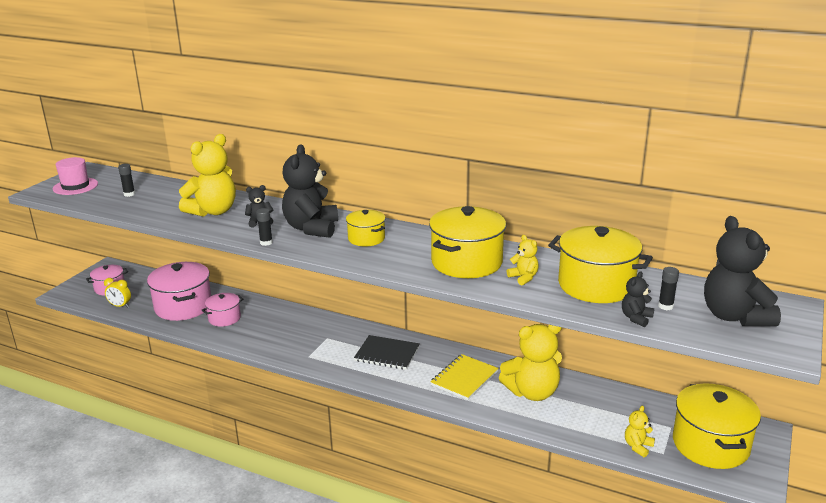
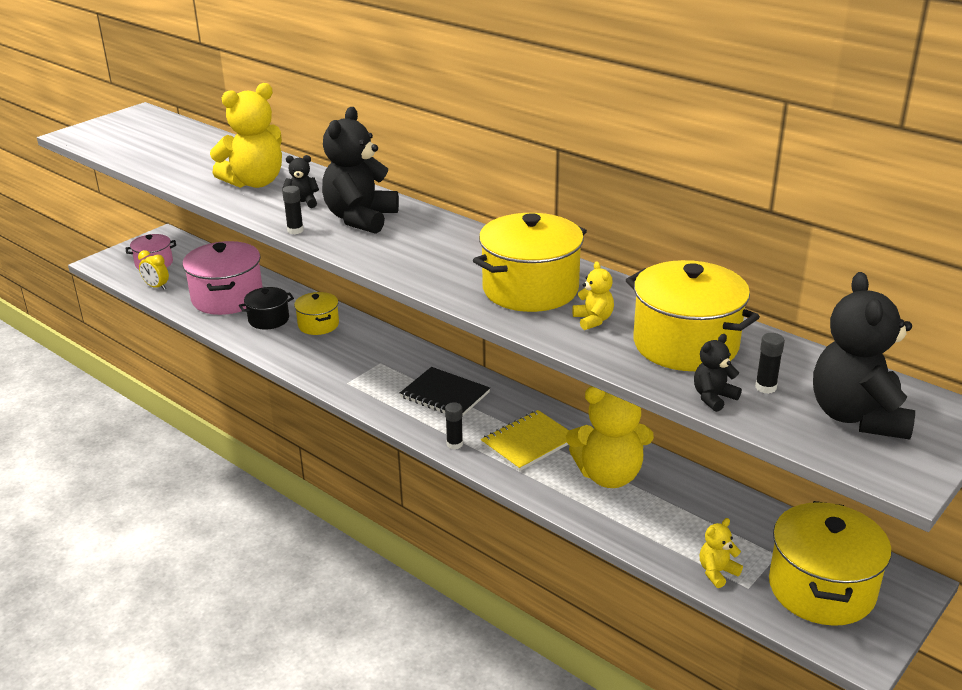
camera: 15 degrees right, 5 degrees up
(75, 186) = (115, 132): pink hat -> none
(129, 194) = (170, 149): black glue stick -> black glue stick (454, 444)
(224, 318) = (269, 319): pink pot -> black pot
(366, 238) = (420, 241): yellow pot -> yellow pot (318, 325)

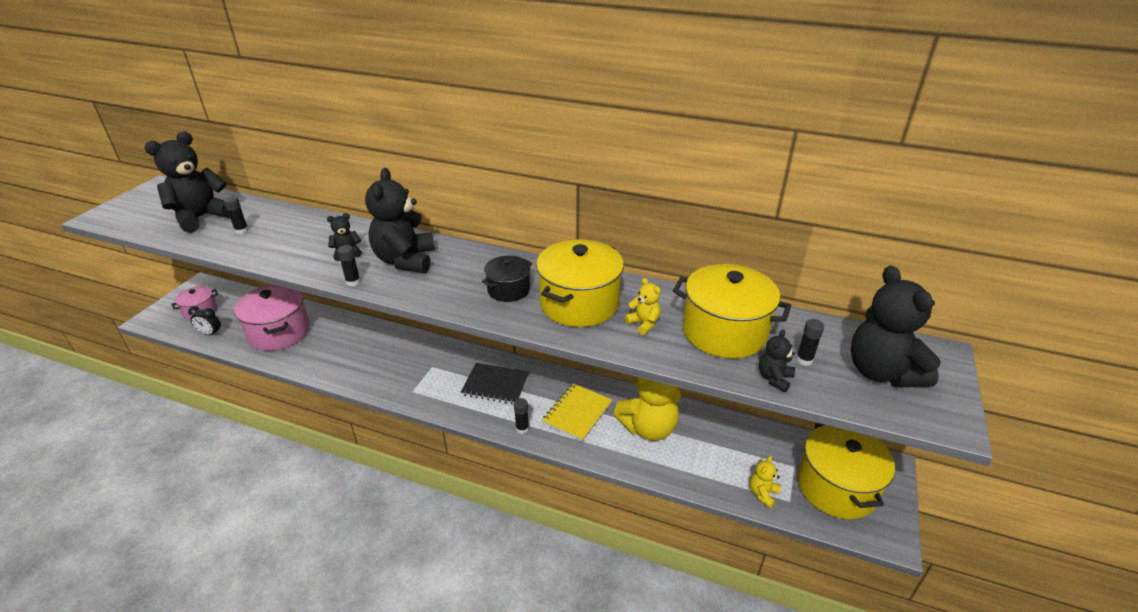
camera: 20 degrees left, 5 degrees up
(156, 287) = (210, 334): yellow clock -> black clock
(170, 148) = (201, 217): none -> black teddy bear
(205, 166) = (241, 230): none -> black glue stick
(255, 182) = (295, 240): yellow teddy bear -> none
(269, 319) = (323, 345): black pot -> black pot (508, 290)
(318, 325) = (367, 342): yellow pot -> none

